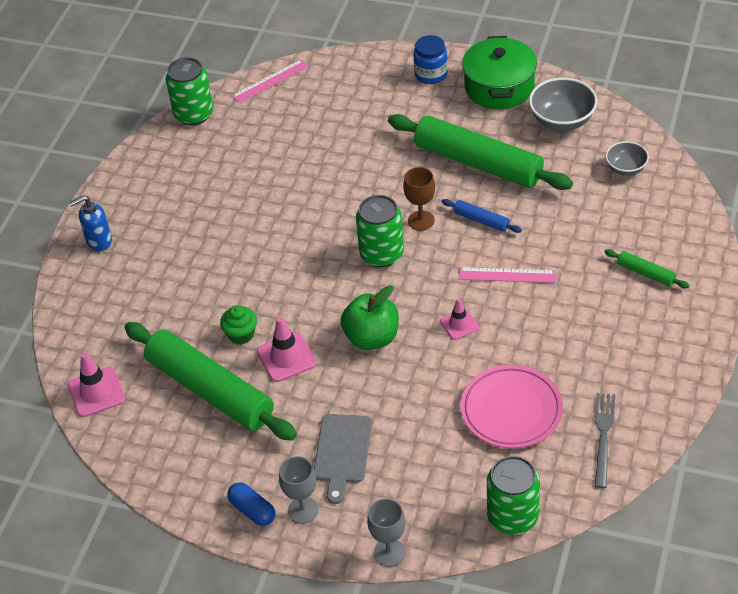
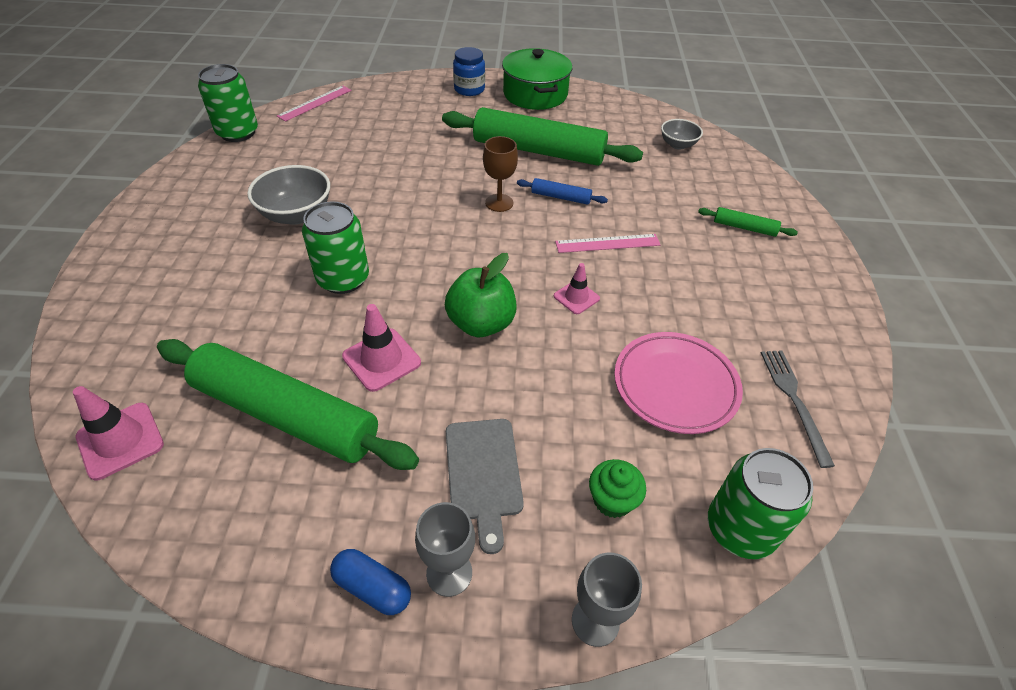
camera: 20 degrees left, 0 degrees up
(99, 241) = (128, 256): blue soap dispenser -> none
(241, 334) = (318, 339): green cupcake -> green cupcake (612, 500)
(381, 254) = (467, 237): green can -> green can (343, 279)
(562, 120) = (602, 114): grey bowl -> grey bowl (296, 214)

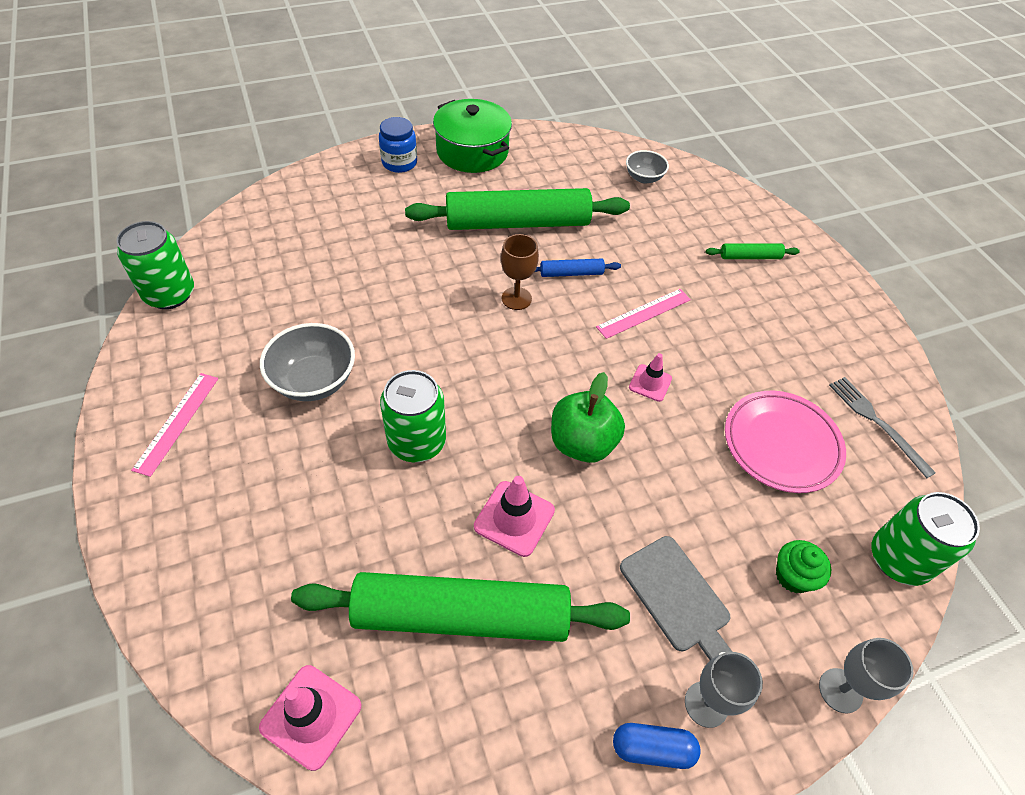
camera: 25 degrees left, 5 degrees up
(315, 103) = (236, 227): pink ruler -> pink ruler (177, 422)

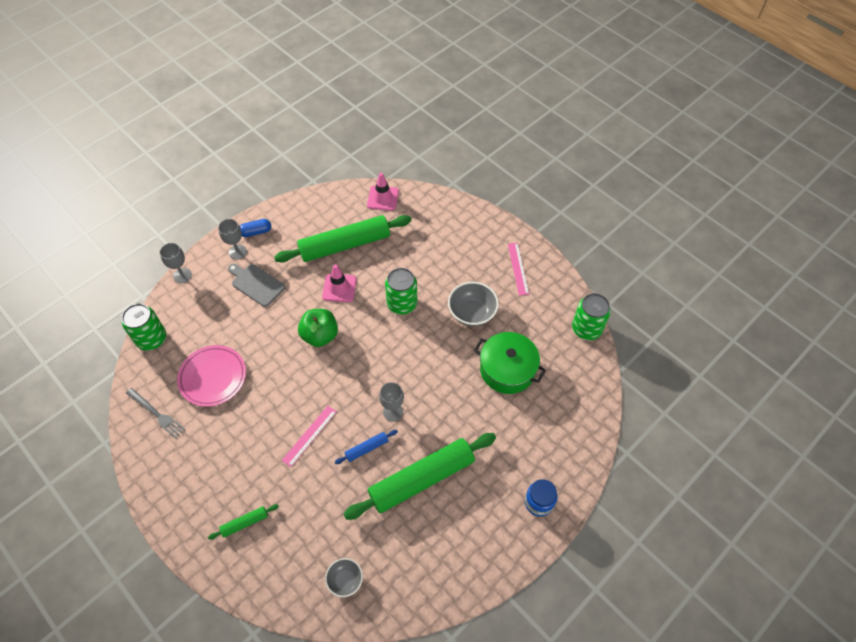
camera: 160 degrees right, 5 degrees up
(472, 151) = (493, 545): green pot -> green pot (507, 369)
(516, 298) = (393, 412): brown goblet -> grey goblet
(650, 383) = (293, 386): pink traffic cone -> none
(793, 576) = (204, 312): green cupcake -> none

